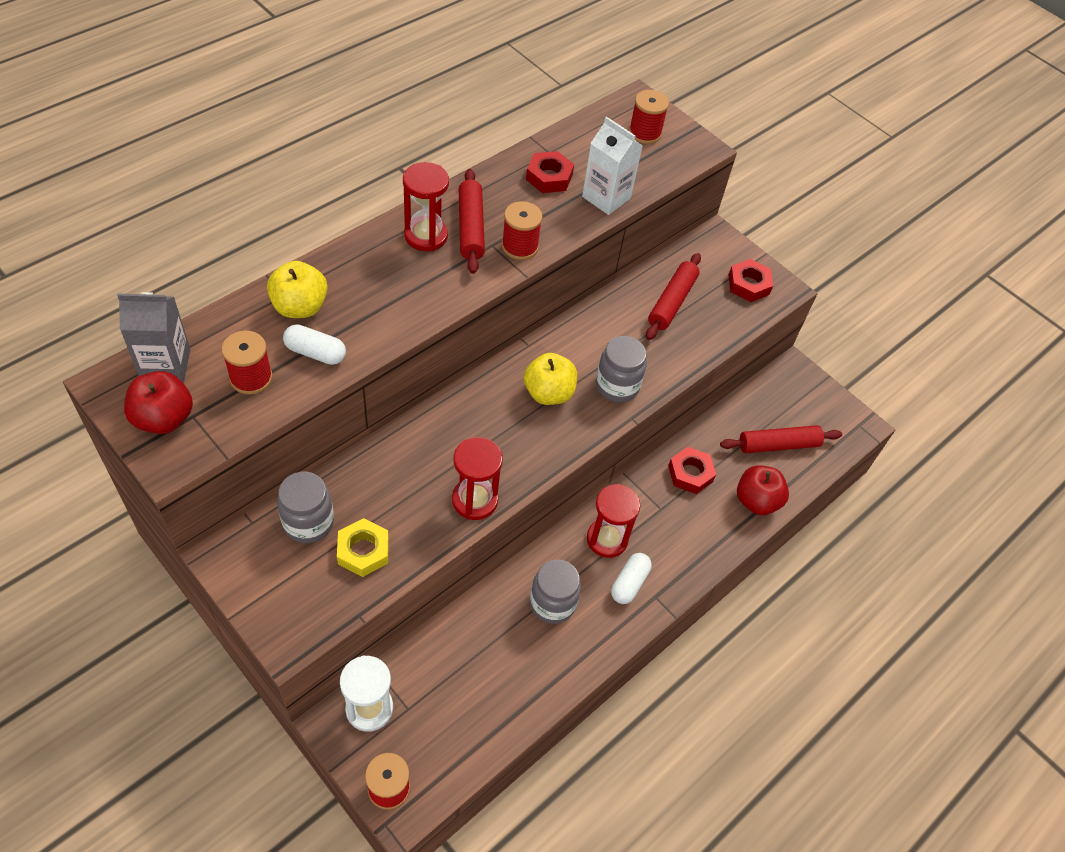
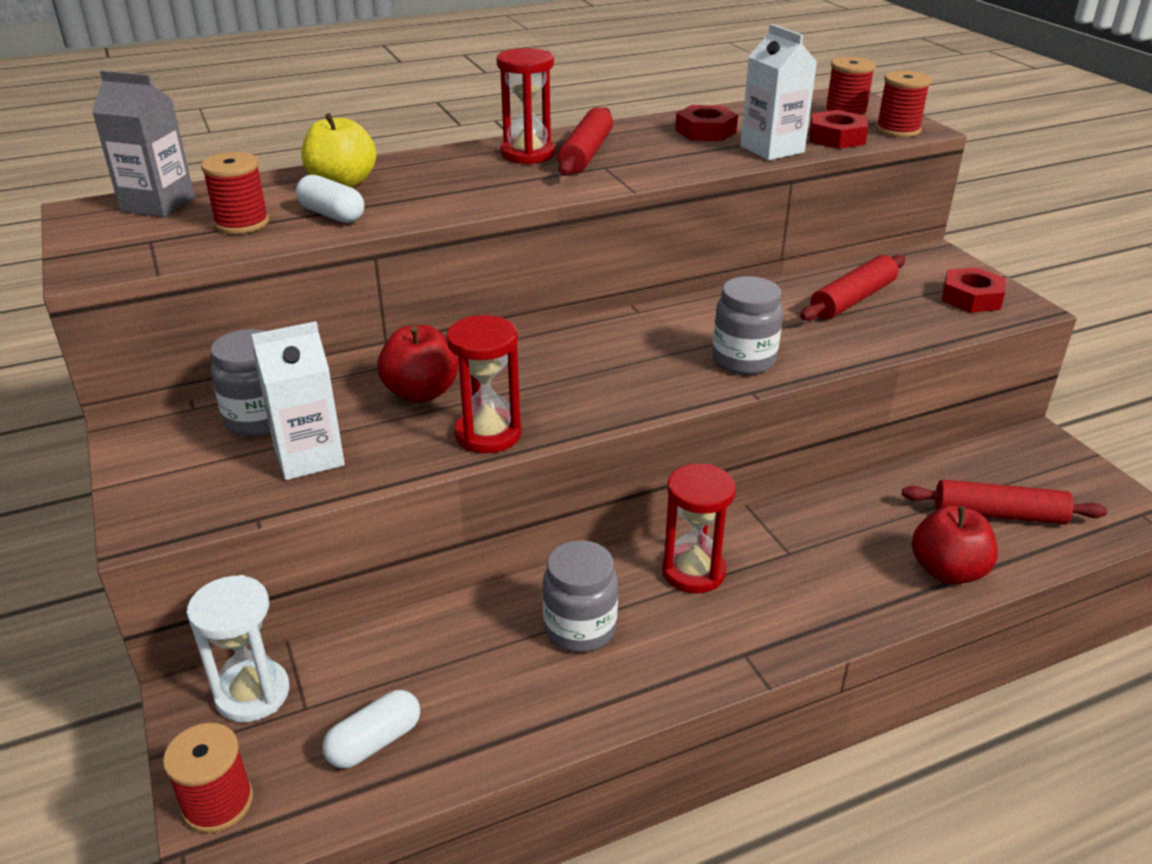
camera: 25 degrees right, 20 degrees down
(164, 418) = (117, 238): red apple -> red apple (421, 392)
(363, 551) = (309, 457): yellow nut -> white carton
(520, 246) = (639, 171): red spool -> red spool (898, 130)
(548, 393) = (644, 353): yellow apple -> none
(629, 583) = (708, 629): white capsule -> white capsule (374, 742)
(690, 473) = (848, 522): red nut -> red nut (836, 137)

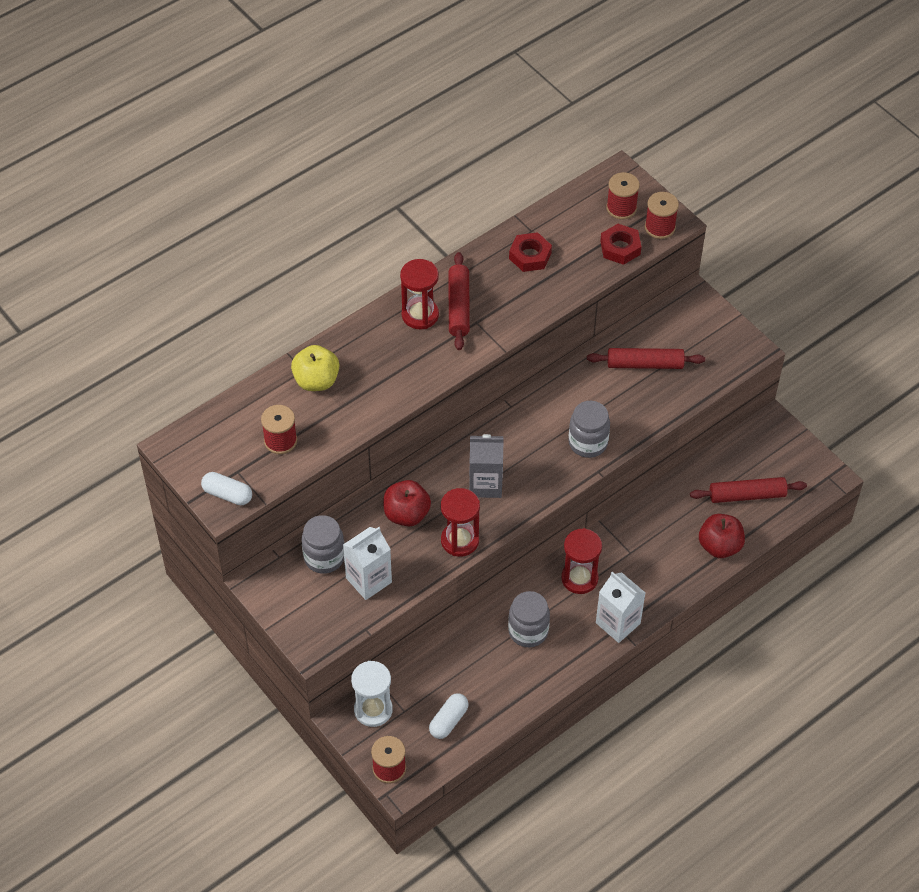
camera: 15 degrees left, 20 degrees up
(158, 204) = (214, 430): grey carton -> grey carton (485, 484)
(332, 215) = (330, 420): white capsule -> white capsule (227, 494)
(772, 149) = (580, 274): white carton -> white carton (618, 623)
(852, 299) = (645, 364): red rolling pin -> red rolling pin turned 60 degrees clockwise
(971, 298) = (719, 346): red nut -> none

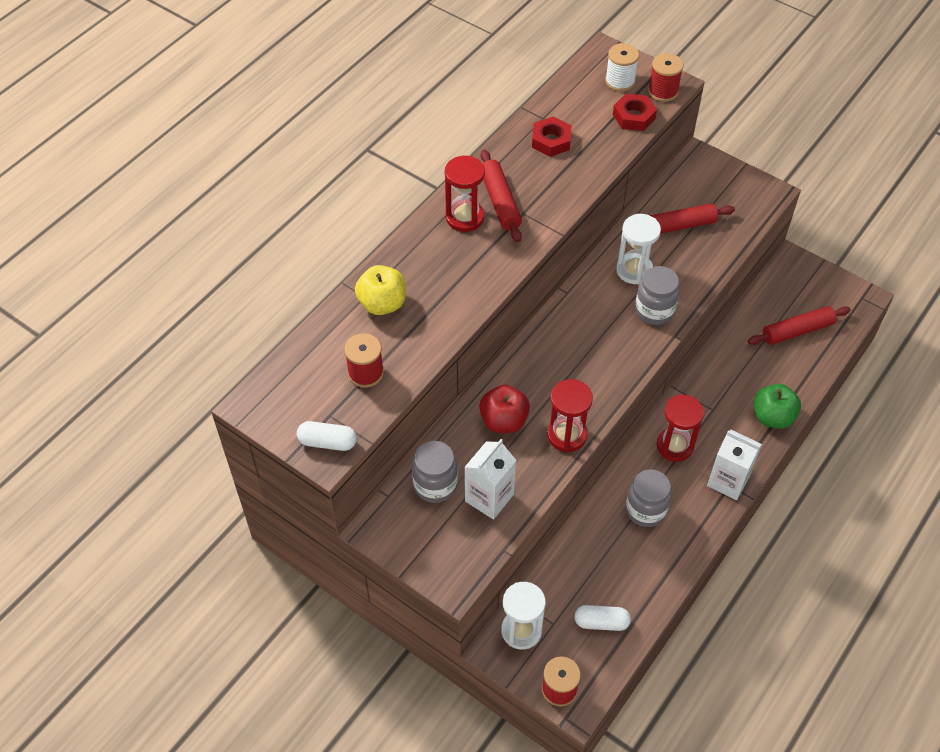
camera: 15 degrees left, 0 degrees up
(448, 721) = (601, 622): white capsule -> white capsule turned 75 degrees clockwise
(485, 484) = (571, 373): grey carton -> none
(584, 399) = (634, 270): none -> white hourglass
(621, 208) = (620, 81): red spool -> white spool
(686, 573) = (772, 417): none -> green apple
(719, 546) = (792, 384): red apple -> none

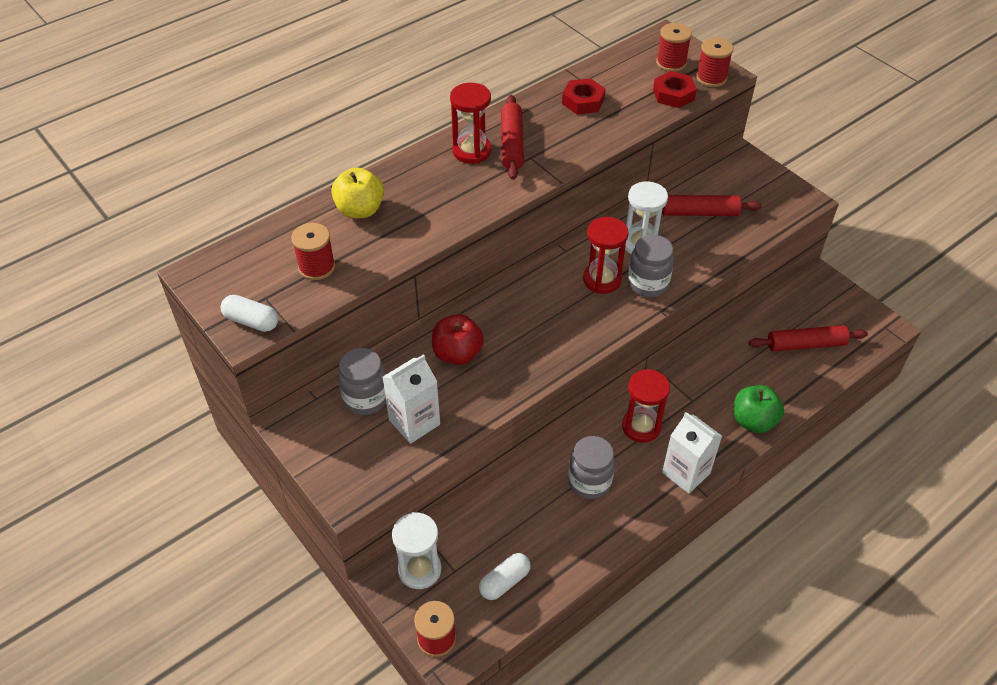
camera: 15 degrees right, 5 degrees down
(566, 435) = (515, 380): red hourglass -> red hourglass (602, 279)
(601, 622) = (504, 581): white capsule -> white capsule turned 60 degrees counterclockwise
(620, 81) = (671, 63): white spool -> red spool

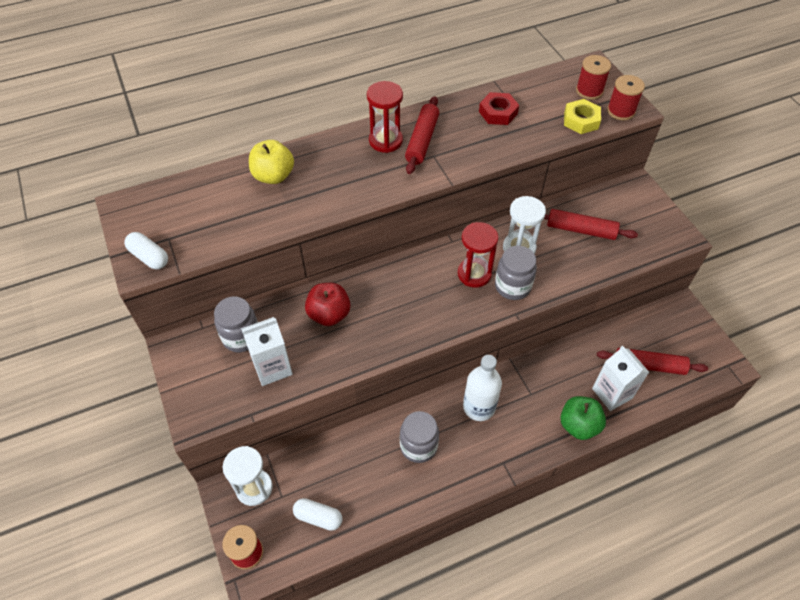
camera: 15 degrees right, 5 degrees up
(316, 267) = (219, 220): red spool -> none
(504, 581) = (318, 517): white capsule -> white capsule turned 45 degrees clockwise
(641, 426) = (479, 407): red hourglass -> white bottle
(673, 94) = (581, 120): red nut -> yellow nut
(686, 473) = (503, 458): white carton -> white carton (612, 393)

